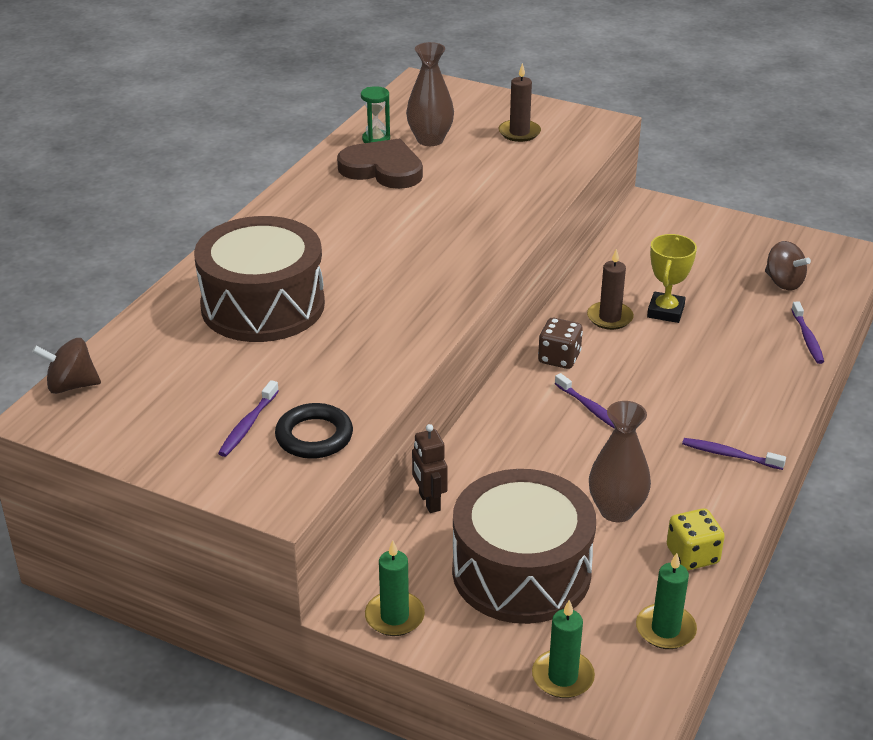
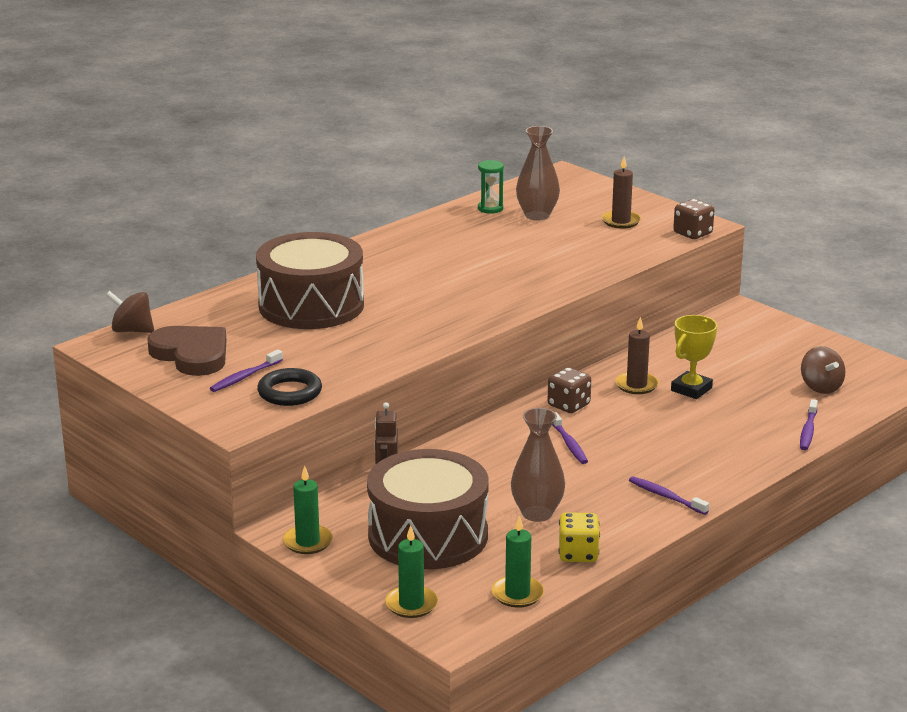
camera: 20 degrees right, 10 degrees down
(382, 169) = (479, 230): brown heart -> brown heart (191, 354)
(599, 135) = (692, 233): none -> brown dice

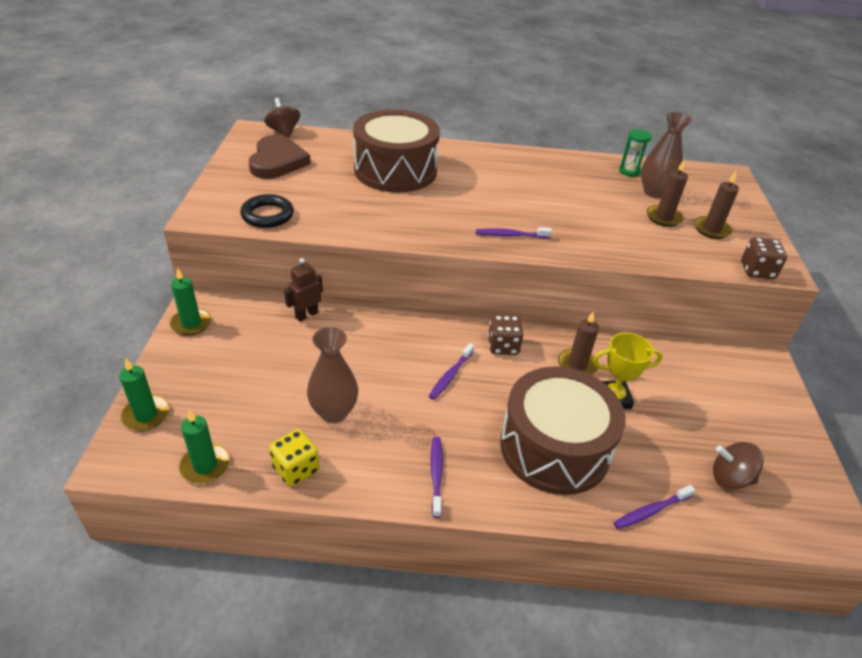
camera: 45 degrees right, 15 degrees up
(245, 377) = (270, 190): purple toothbrush -> purple toothbrush (510, 235)
(428, 535) = (249, 373): brown drum -> brown drum (554, 447)
(576, 230) = (663, 217): none -> brown candle
(820, 387) = (730, 478): brown spinning top -> brown spinning top turned 75 degrees clockwise

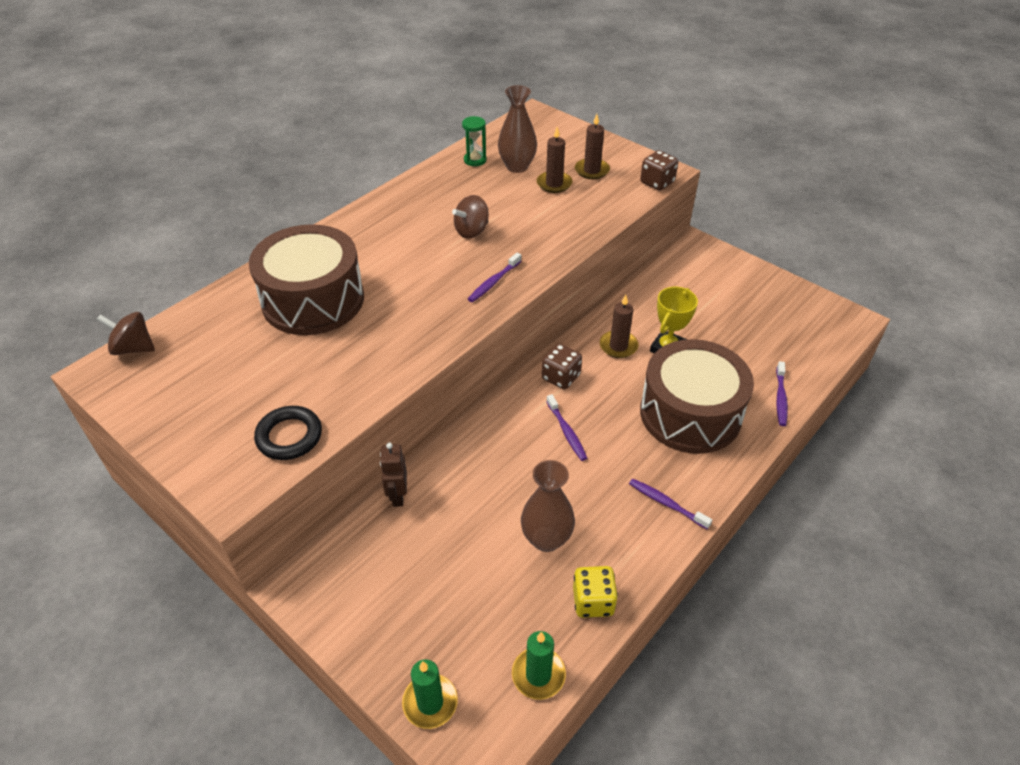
camera: 50 degrees left, 5 degrees up
(191, 324) = (320, 603): green candle -> none
(277, 161) = (191, 381): brown heart -> none
(730, 478) = (780, 338): brown spinning top -> brown spinning top (472, 231)

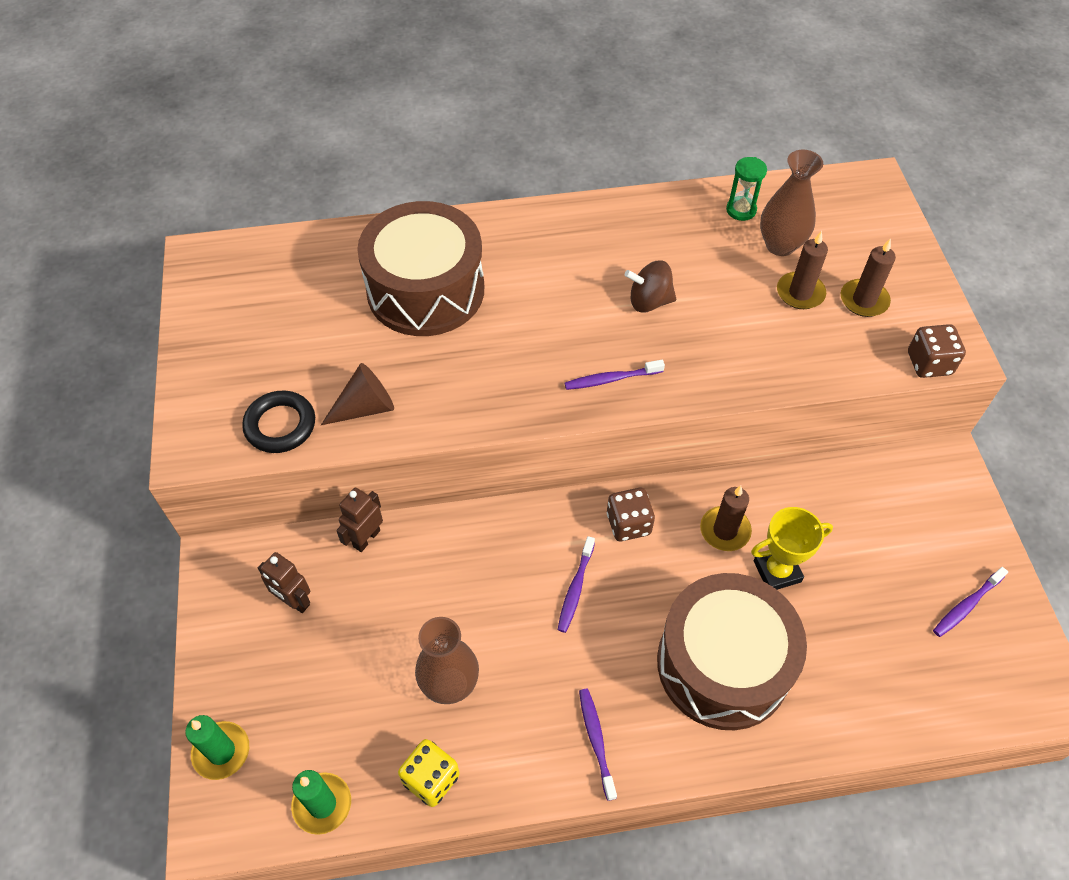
camera: 40 degrees right, 10 degrees up
(133, 348) = (243, 248): brown spinning top -> none
(344, 389) = (365, 407): none -> brown cone
(384, 569) = (294, 601): none -> brown robot
(780, 398) = (847, 723): purple toothbrush -> purple toothbrush (966, 605)

